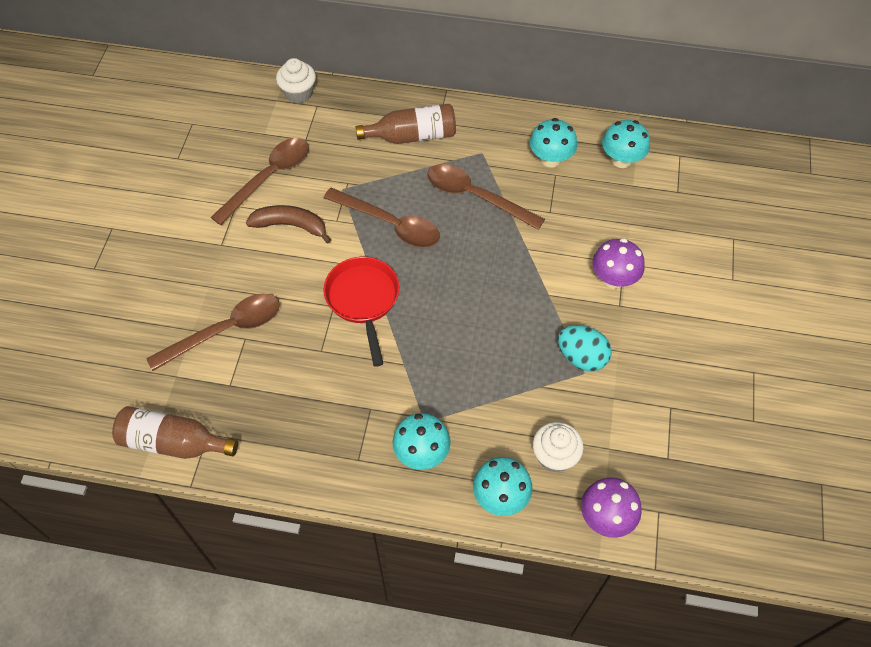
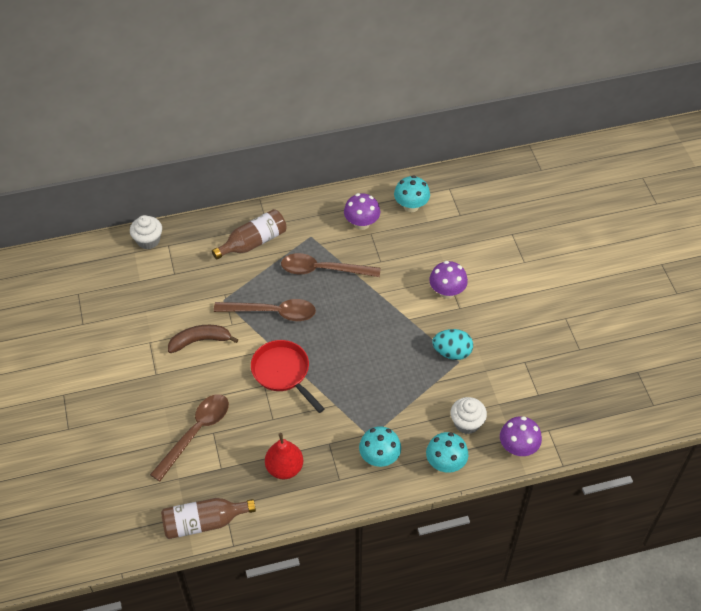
camera: 25 degrees left, 5 degrees down
(268, 178) = (163, 312): brown spoon -> none
(301, 417) = (284, 468): none -> red pear
(550, 159) = (361, 223): turquoise mushroom -> purple mushroom

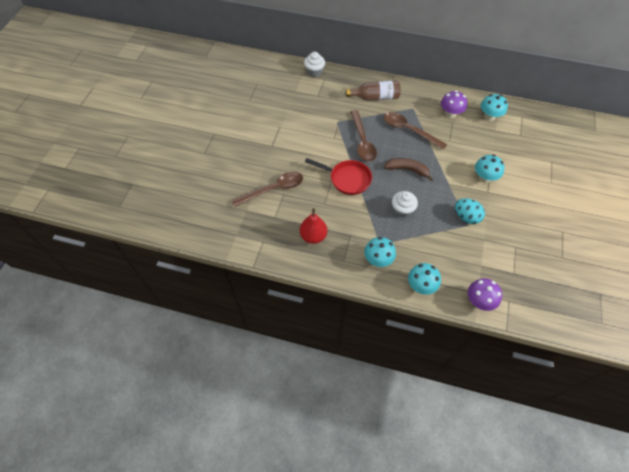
camera: 30 degrees right, 5 degrees up
(200, 341) = (309, 138): brown banana -> brown banana (407, 170)
(204, 522) = (244, 244): brown bottle -> none
(272, 312) = (362, 141): brown spoon -> brown spoon turned 45 degrees clockwise
(283, 372) = (347, 179): red pan -> red pan turned 120 degrees clockwise
(447, 291) = (484, 178): purple mushroom -> turquoise mushroom
(467, 423) = (451, 267): white cupcake -> white cupcake (402, 210)

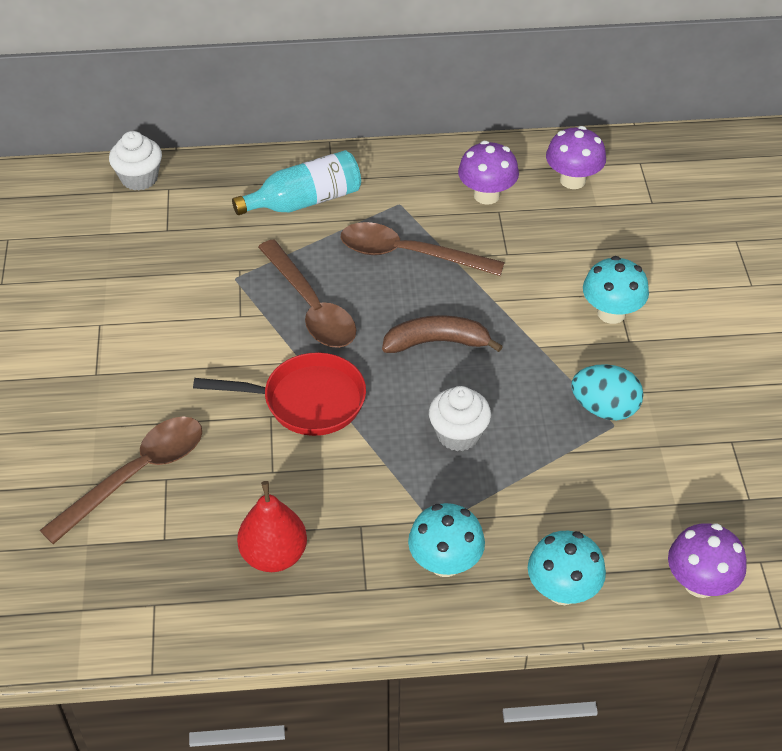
camera: 20 degrees left, 10 degrees down
(375, 97) = (304, 201): brown bottle -> turquoise bottle
(489, 117) = (572, 180): turquoise mushroom -> purple mushroom

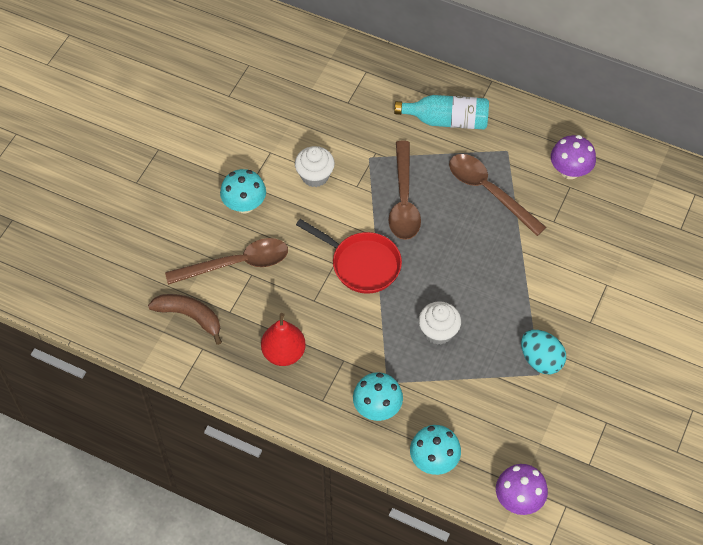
camera: 30 degrees right, 10 degrees up
(139, 178) = (352, 55): white cupcake -> white cupcake (315, 176)
(437, 342) = (466, 263): brown banana -> brown banana (190, 316)
(572, 180) = (637, 186): purple mushroom -> none
(611, 313) = (592, 297): turquoise mushroom -> turquoise mushroom (244, 205)

